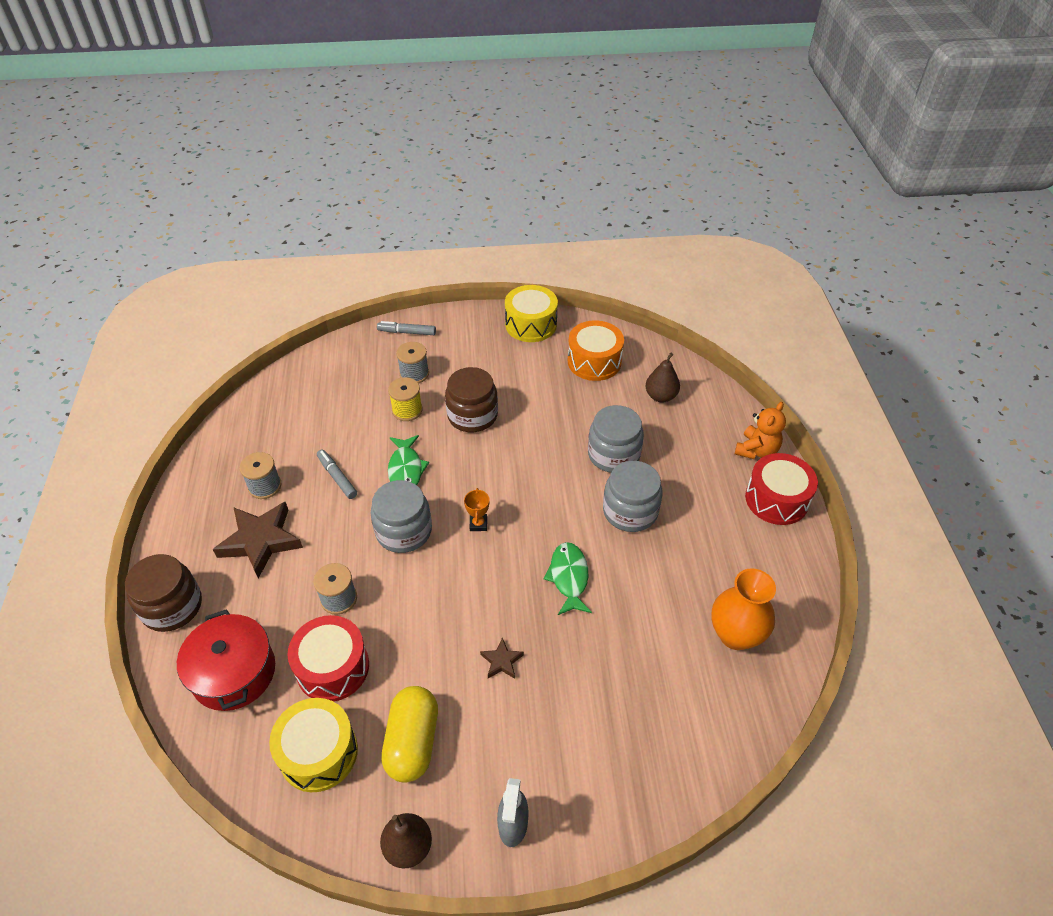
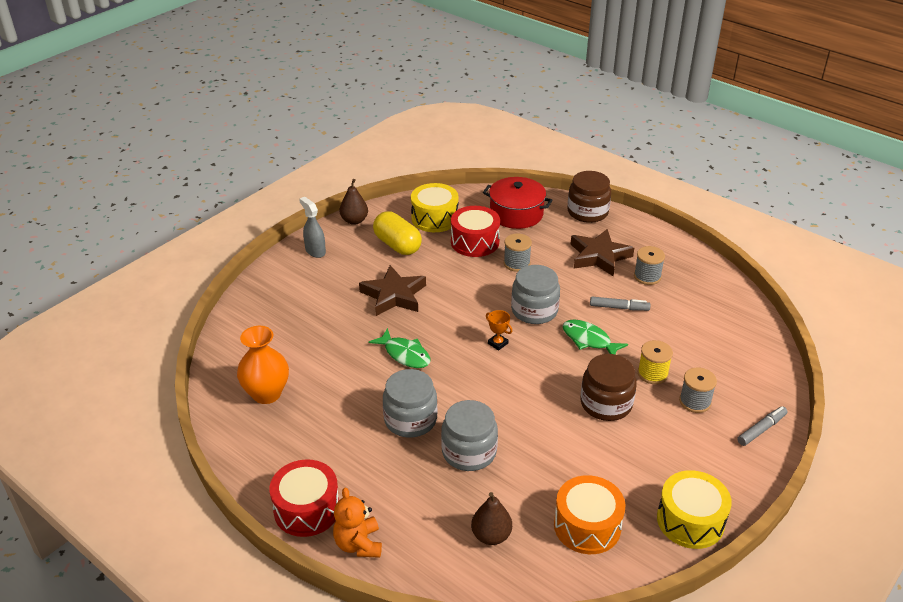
camera: 135 degrees right, 10 degrees down
(501, 661) = (394, 295): brown star -> brown star, size x2.14

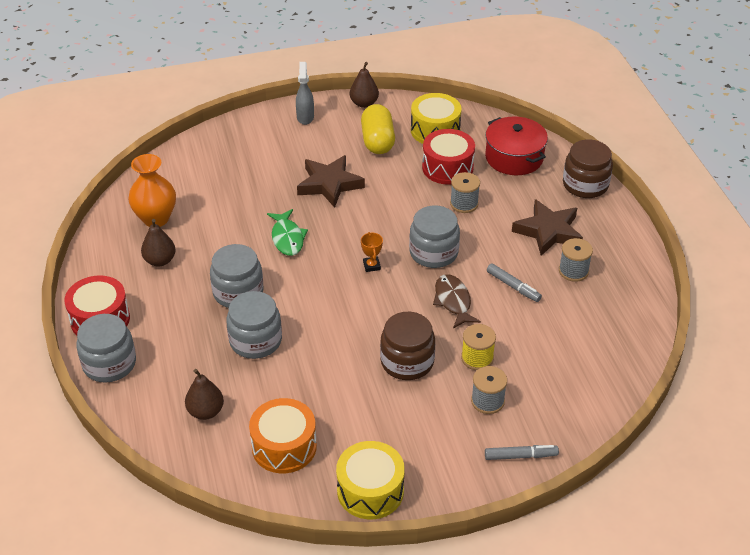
camera: 35 degrees right, 5 degrees up
(309, 428) = (160, 260): none -> brown pear
(358, 544) = (109, 364): orange teddy bear -> grey jar
(589, 340) = (453, 301): green fish -> brown fish

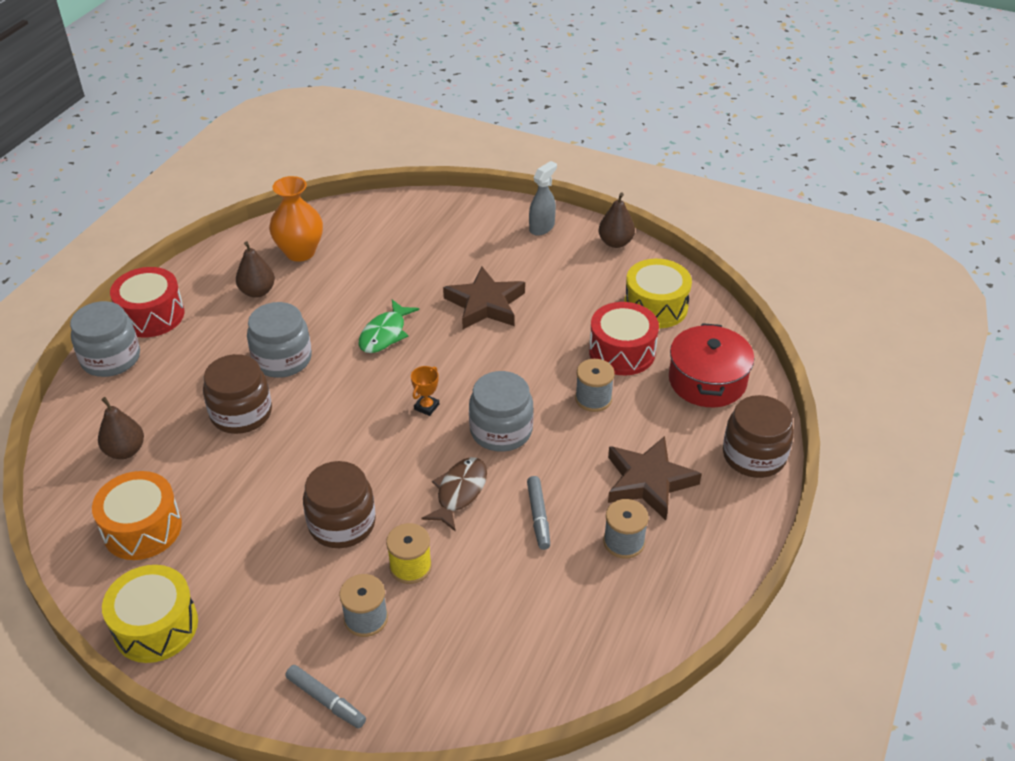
camera: 40 degrees right, 0 degrees up
(255, 341) = (241, 413): grey jar -> brown jar
(378, 141) = (583, 287): yellow capsule -> none

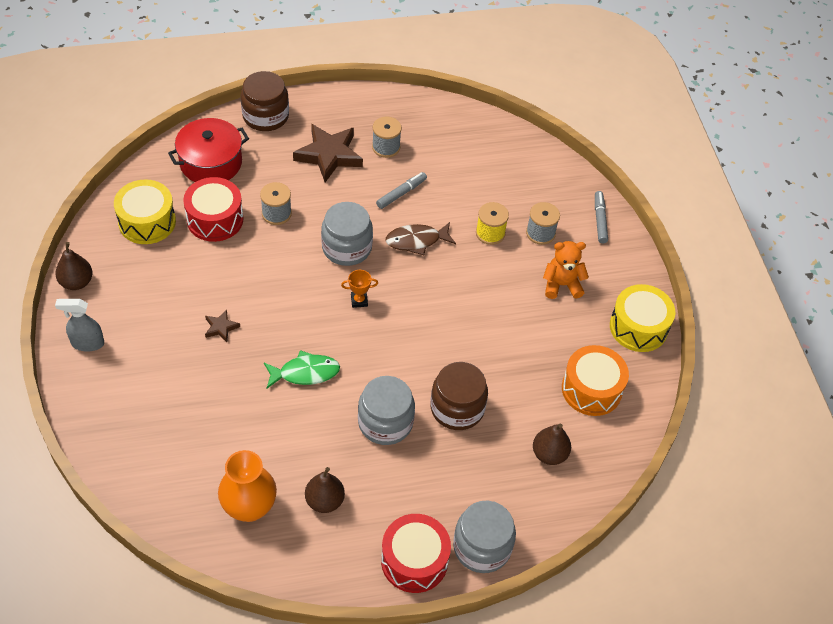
camera: 130 degrees left, 10 degrees up
(280, 589) = (561, 285): none -> orange teddy bear
(342, 523) = (492, 285): brown jar -> none
(485, 304) = (221, 327): brown star -> brown star, size x0.47

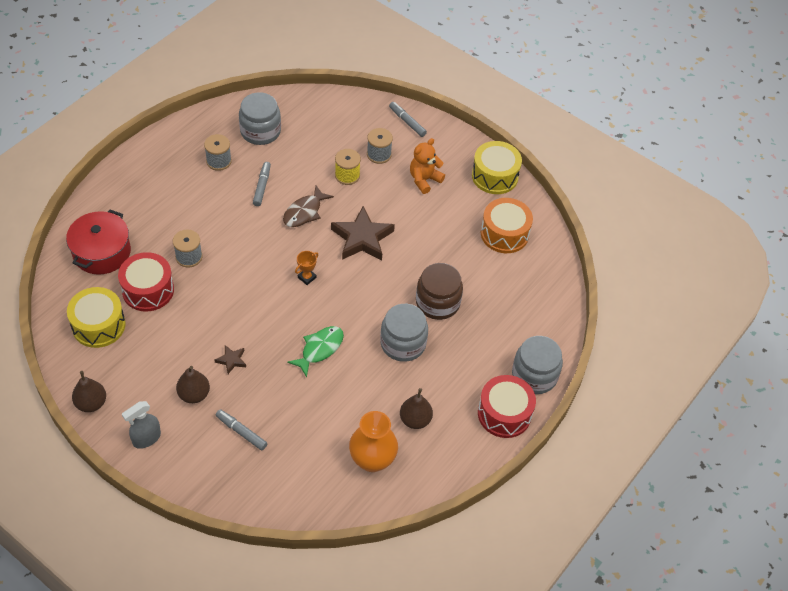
camera: 40 degrees left, 0 degrees up
(166, 395) = (241, 432): none -> grey marker
(265, 116) = (108, 193): brown jar -> none
(329, 155) = (184, 192): brown star -> brown star (362, 238)
(347, 247) = (262, 248): grey jar -> grey jar (260, 131)
(549, 454) = (518, 291): brown pear -> brown pear (194, 394)

